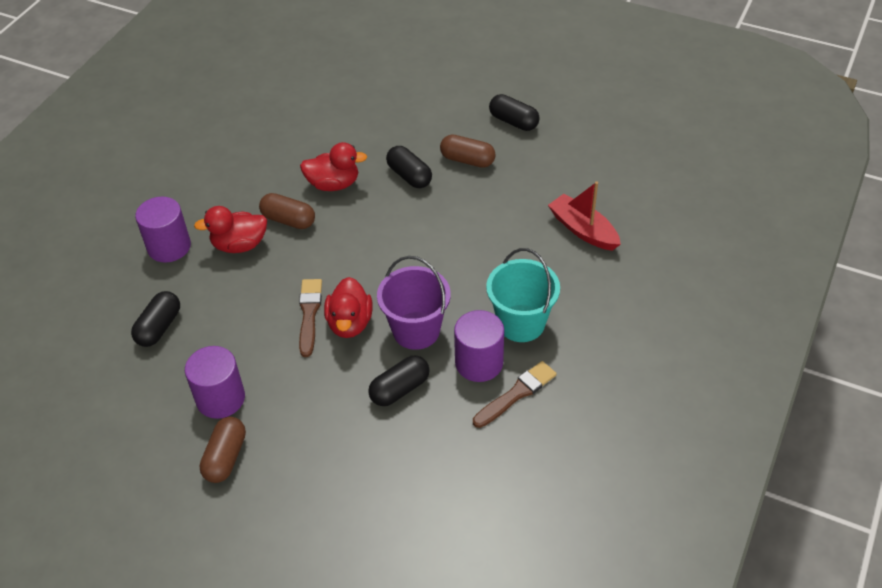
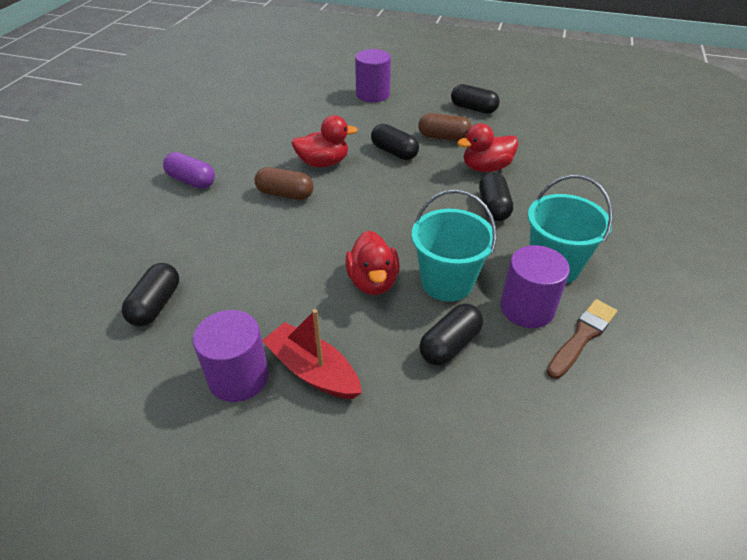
camera: 10 degrees left, 5 degrees down
(169, 246) = (162, 226): purple cylinder -> purple cylinder (373, 94)
(200, 196) = (191, 181): none -> purple capsule
(225, 457) = (255, 451): brown capsule -> none
(239, 245) = (238, 219): red duck -> red duck (486, 168)
(309, 314) = (326, 276): brown brush -> none
(416, 330) = (447, 282): purple bucket -> turquoise bucket
(488, 253) = (493, 207): none -> black capsule
(583, 230) = (574, 182): red boat -> red boat (312, 370)

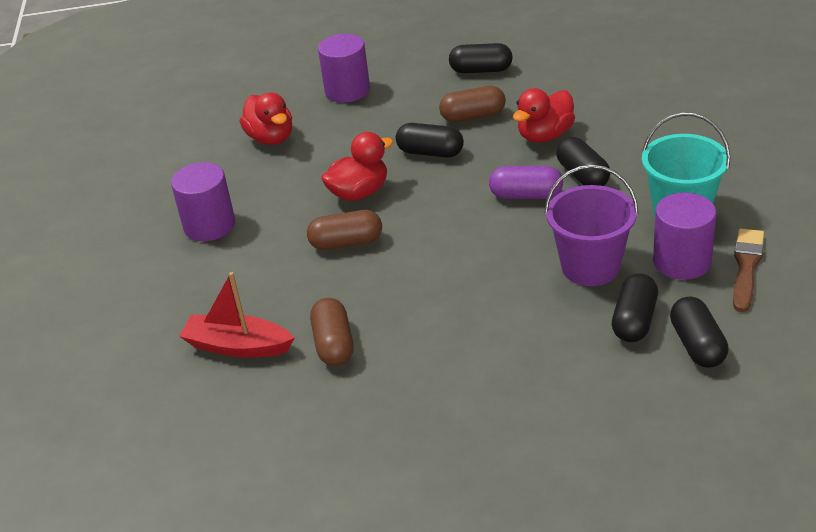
camera: 20 degrees left, 5 degrees down
(156, 305) = (310, 403): black capsule -> black capsule (697, 345)
(191, 181) = (220, 268): purple capsule -> purple capsule (526, 195)
(212, 266) = (334, 344): none -> brown capsule
(238, 377) = (458, 428): purple cylinder -> purple cylinder (209, 225)
(312, 370) = (524, 393): red boat -> red boat (237, 346)
(373, 281) = (517, 294): red duck -> red duck (271, 138)
(447, 282) = (590, 267): turquoise bucket -> purple bucket

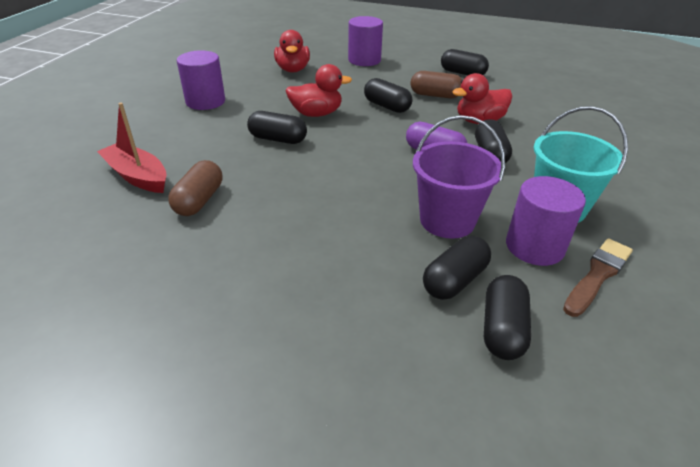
camera: 20 degrees right, 0 degrees up
(346, 242) = (278, 139): brown capsule -> black capsule

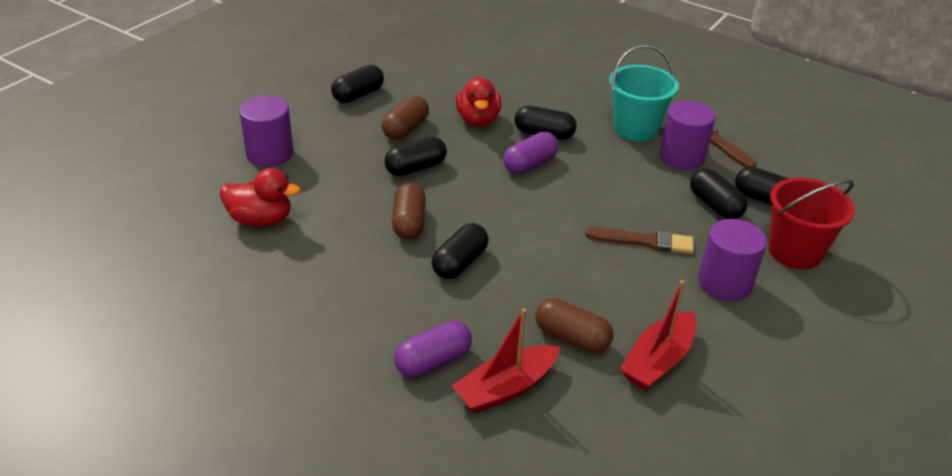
camera: 75 degrees left, 0 degrees up
(165, 144) = (433, 361): none -> purple capsule
(174, 253) = (658, 361): none -> red boat
(205, 101) = (321, 315): purple cylinder -> purple cylinder (724, 283)
(316, 114) = (409, 223): red duck -> brown capsule
(354, 230) = (644, 241): none -> brown brush
(401, 364) = (795, 252): none -> red bucket
(447, 220) = (641, 188): purple bucket -> none

